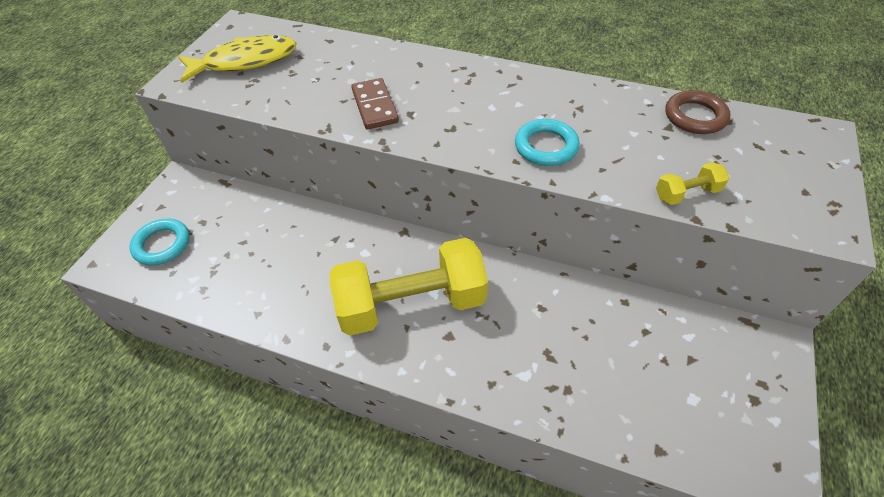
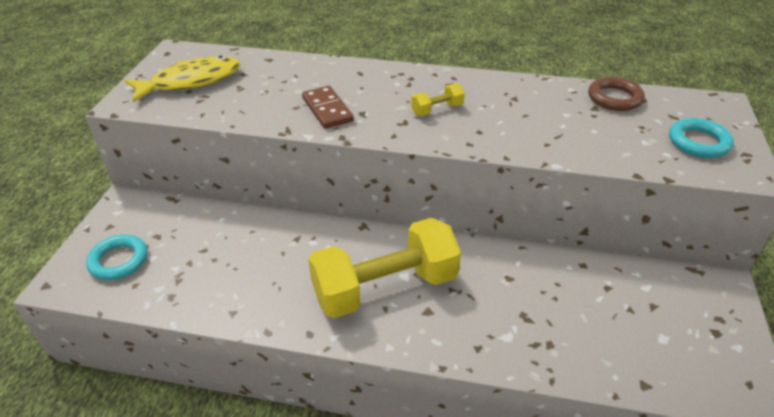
camera: 10 degrees left, 10 degrees down
(546, 147) = (493, 130): turquoise ring -> turquoise ring (698, 142)
(687, 193) = (624, 157): yellow dumbbell -> yellow dumbbell (437, 109)

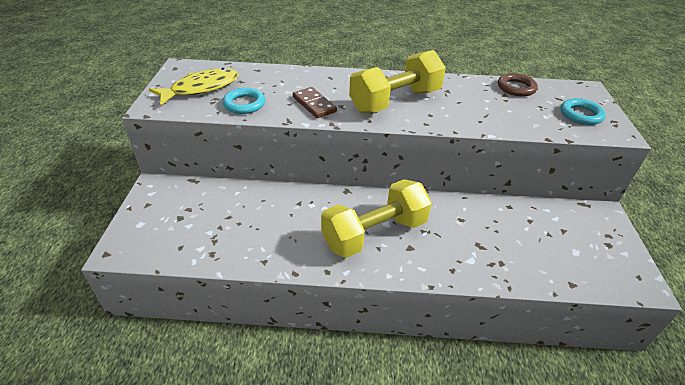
camera: 10 degrees left, 0 degrees up
(119, 260) = (162, 230): turquoise ring -> turquoise ring (244, 104)
(437, 109) = (395, 101): yellow dumbbell -> yellow dumbbell, size x2.48

